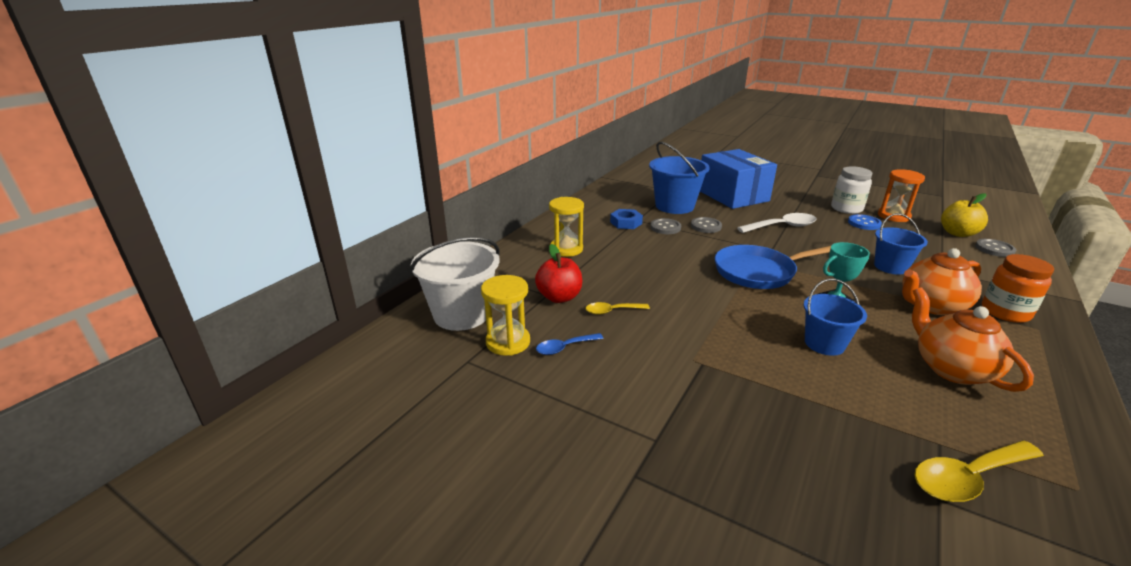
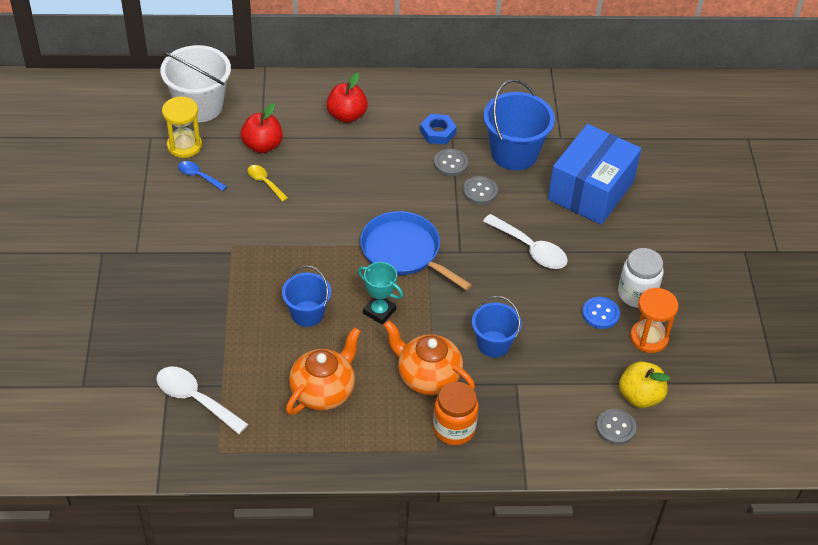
camera: 55 degrees right, 20 degrees up
(566, 249) = (347, 115): yellow hourglass -> red apple
(968, 477) = (195, 399): yellow spoon -> white spoon

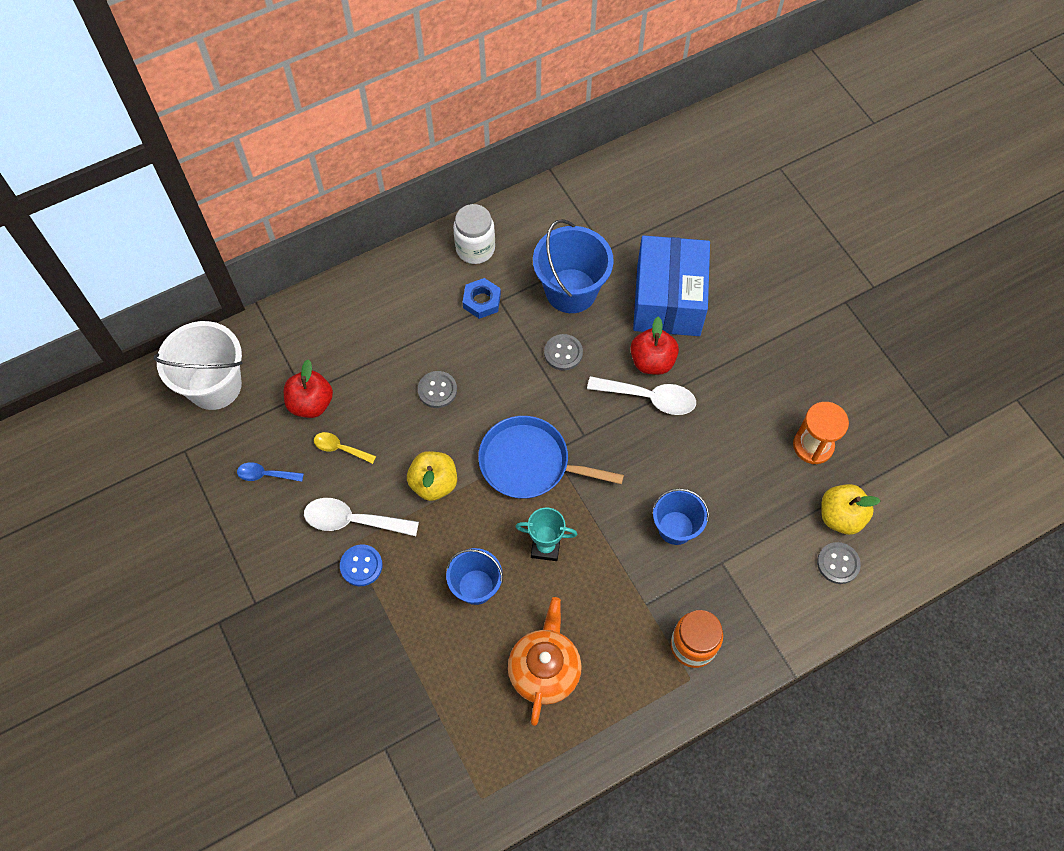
camera: 25 degrees left, 15 degrees up
(184, 146) = (227, 444): yellow hourglass -> none
(195, 399) = (422, 749): white spoon -> white spoon (353, 521)
(320, 234) = (434, 483): none -> yellow apple
(347, 115) = (377, 324): red apple -> red apple (652, 361)
(427, 377) = (635, 599): orange teapot -> none
(450, 163) = (516, 333): grey button -> grey button (437, 390)
(600, 314) = (755, 441): blue button -> blue button (361, 566)
(637, 294) = (775, 401): white jar -> white jar (475, 249)

